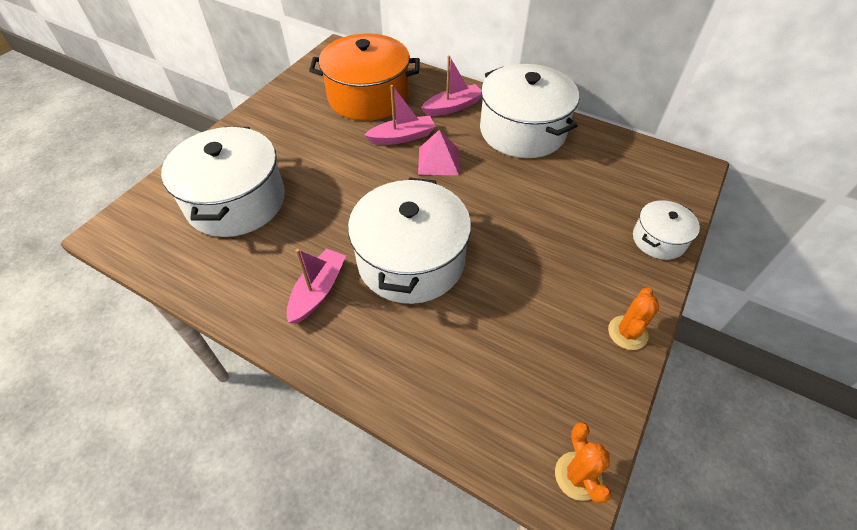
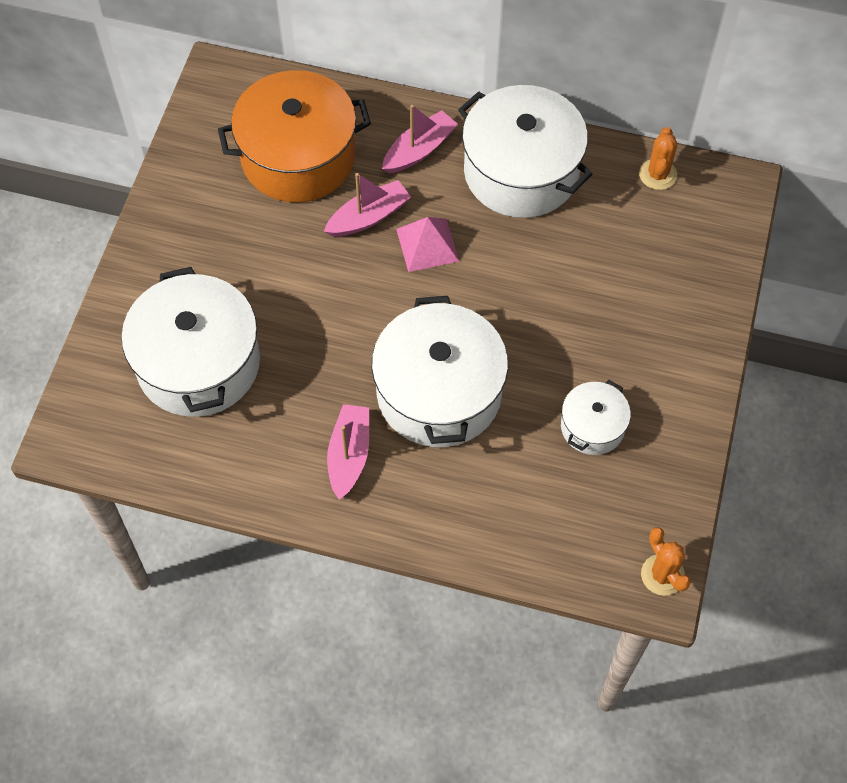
camera: 15 degrees left, 10 degrees up
(627, 333) = (689, 422): orange cactus -> orange cactus (658, 174)
(659, 239) = (709, 300): white pot -> white pot (592, 427)

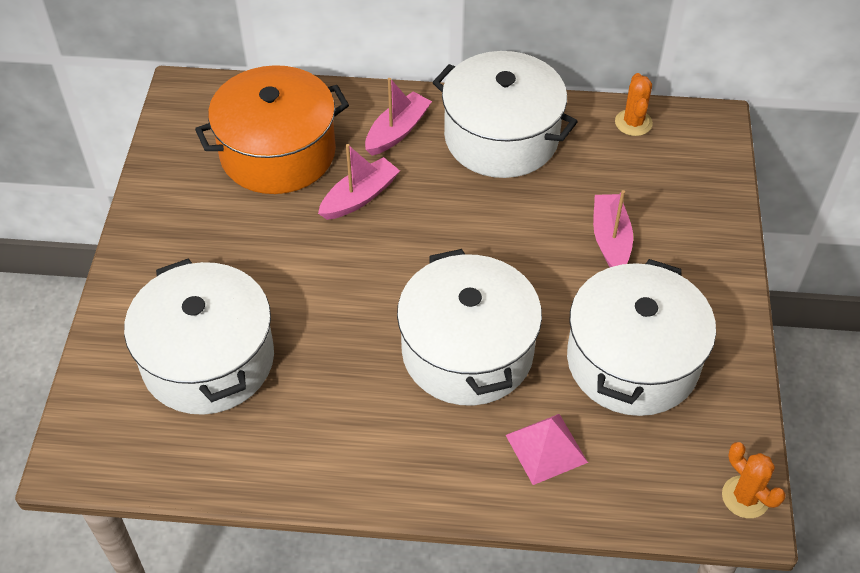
camera: 10 degrees left, 10 degrees down
(349, 455) = (386, 427): pink boat -> pink boat (610, 239)
(427, 245) = (424, 214): pink pyramid -> pink pyramid (546, 448)
(592, 427) = (632, 361): white pot -> white pot, size x1.97

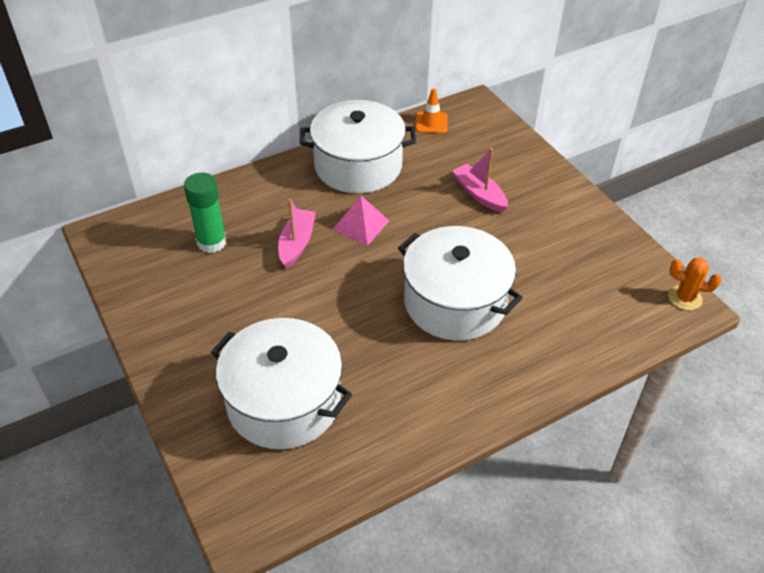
camera: 35 degrees left, 5 degrees down
(278, 153) = (211, 242): orange pot -> green glue stick
(397, 131) = (285, 192): pink boat -> none
(546, 448) = (555, 333): pink pyramid -> pink pyramid (361, 225)
(632, 361) = (556, 256): white pot -> none
(633, 123) = (431, 123): orange cactus -> orange traffic cone

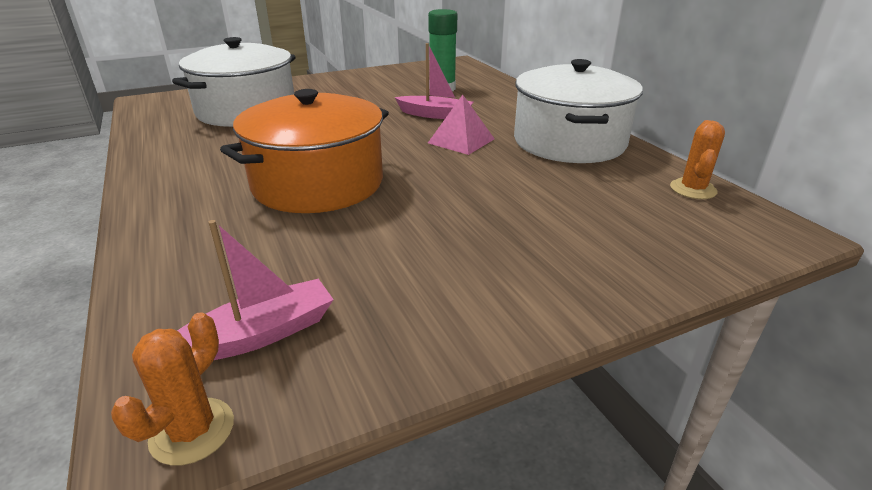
camera: 95 degrees right, 15 degrees down
(431, 123) = (693, 189): orange traffic cone -> orange cactus
(455, 302) = (318, 183): white pot -> orange pot
(479, 194) = (527, 214): pink boat -> pink boat (261, 334)

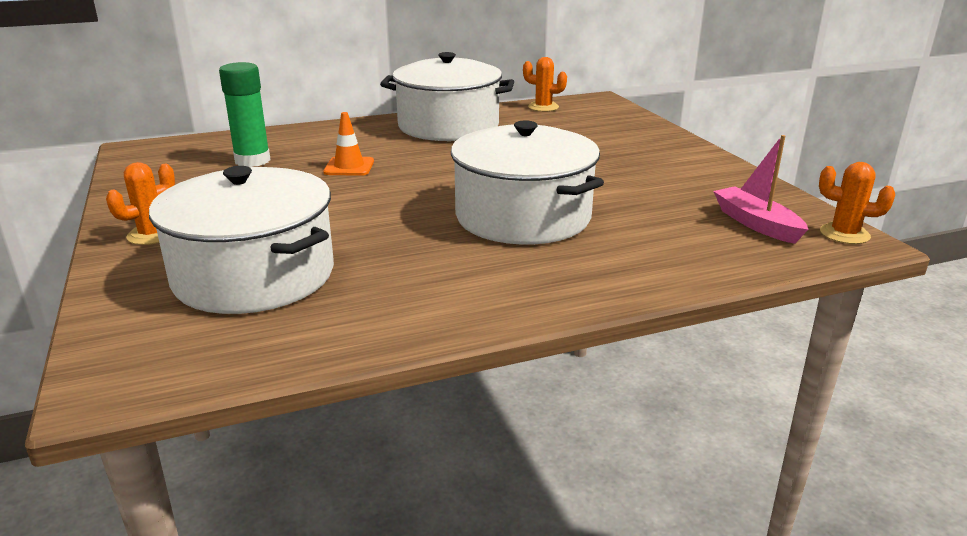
camera: 85 degrees left, 5 degrees down
(313, 84) = (152, 235): none -> orange cactus
(318, 183) = (523, 217): orange pot -> white pot
(435, 115) = (349, 167): pink boat -> orange traffic cone
(461, 141) = (431, 160): pink pyramid -> none

